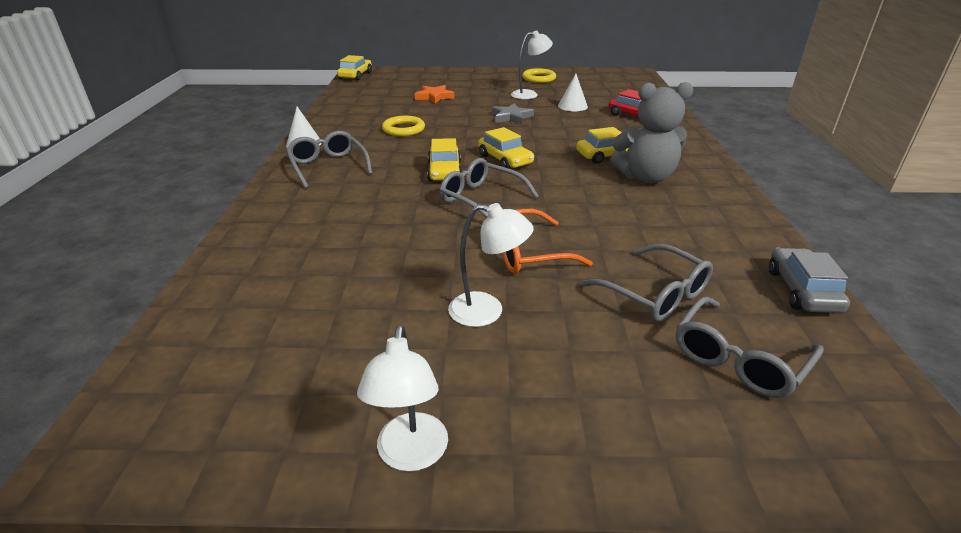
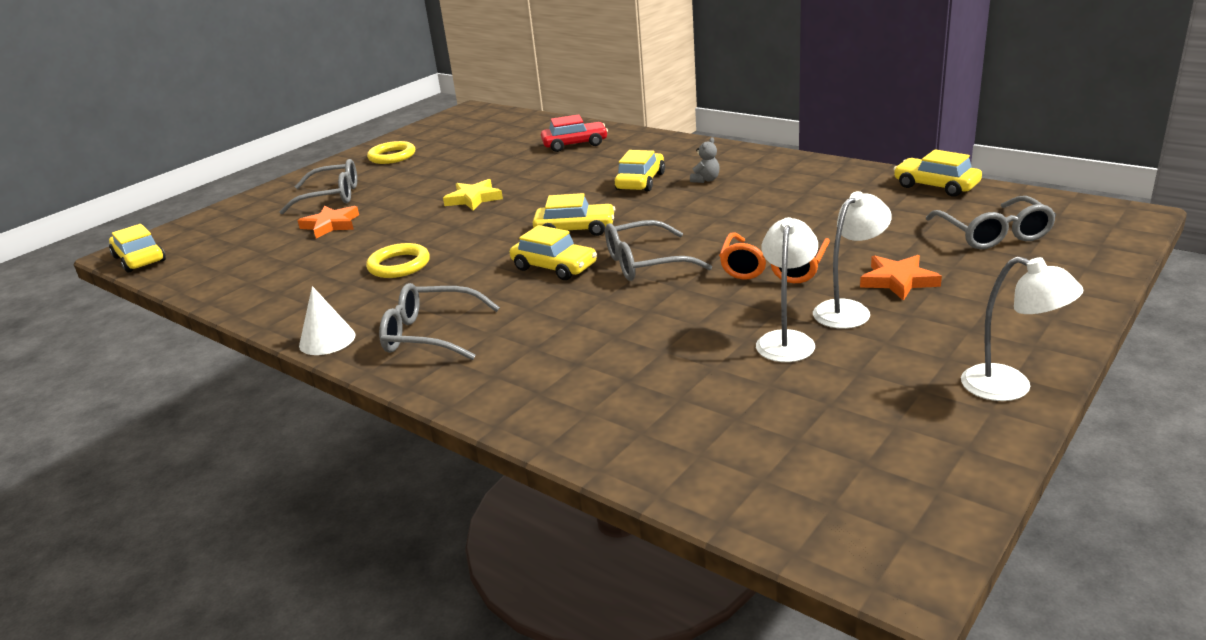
camera: 50 degrees left, 5 degrees down
(511, 117) = (474, 199): grey star -> yellow star
(529, 94) = (429, 173): white lamp -> white lamp (787, 340)
(567, 323) = (898, 281): none -> orange star
(572, 106) = (500, 162): white cone -> none
(645, 177) = (706, 180): grey teddy bear -> grey teddy bear, size x0.40
(655, 294) = (891, 235): grey glasses -> grey glasses (332, 197)
(802, 290) = (936, 186): grey car -> yellow car

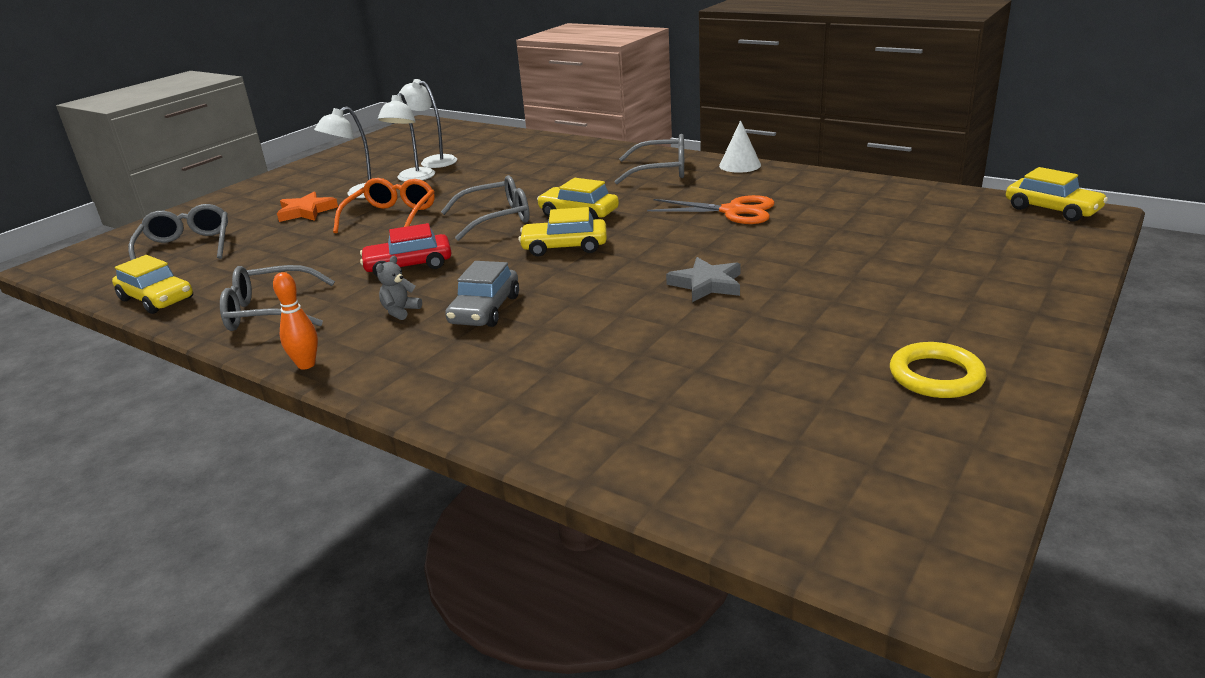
camera: 175 degrees right, 0 degrees up
(331, 225) = (868, 249): orange star -> none
(332, 197) = (930, 288): grey glasses -> grey glasses (269, 312)
(399, 265) = (733, 211): yellow ring -> orange scissors
(474, 199) = (706, 284): yellow star -> grey star
(575, 144) = (588, 397): red car -> red car (408, 265)
(640, 181) = (485, 310): yellow car -> grey car
(752, 152) = (306, 365): none -> orange bowling pin
(1010, 387) = (310, 166): white lamp -> white lamp (433, 161)

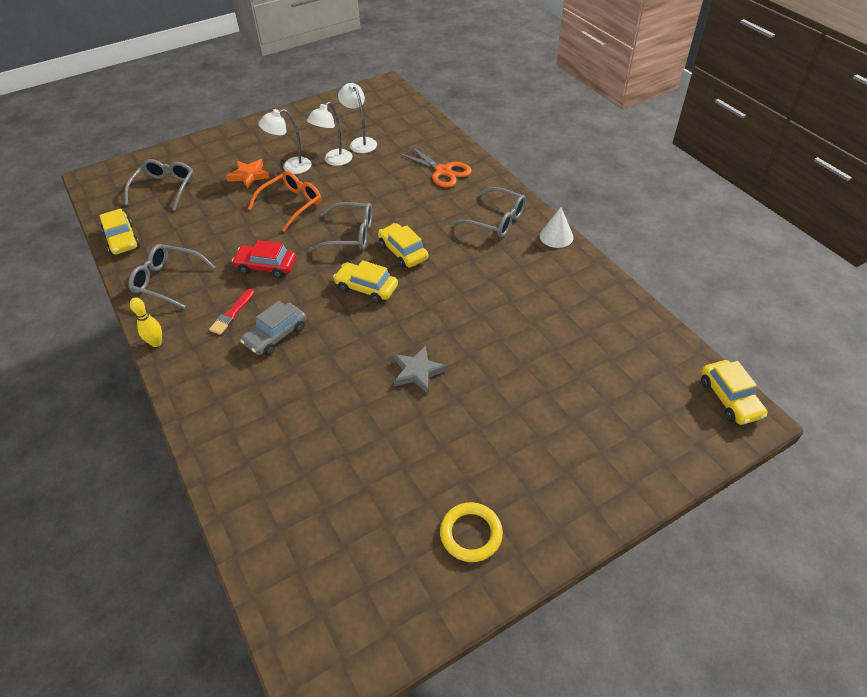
camera: 25 degrees right, 20 degrees up
(306, 365) = (156, 343): orange bowling pin -> yellow bowling pin
(400, 311) = (232, 314): grey teddy bear -> red brush
(733, 211) = (502, 295): orange scissors -> orange scissors (443, 171)

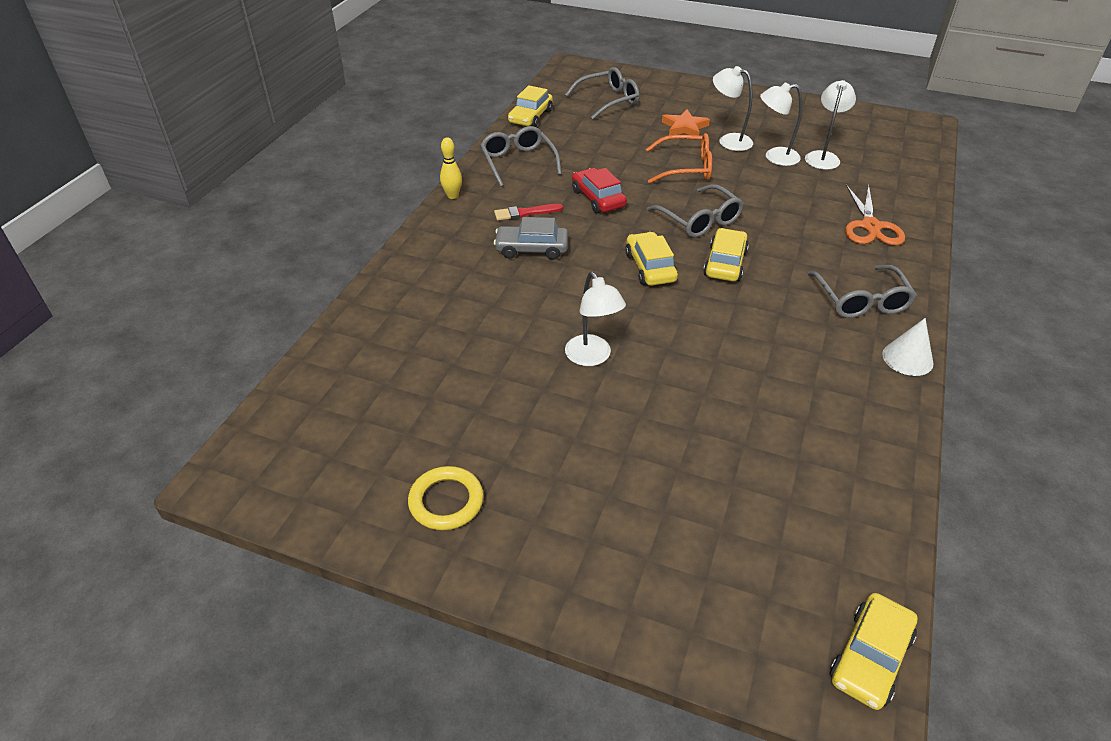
camera: 50 degrees right, 5 degrees down
(417, 371) = (592, 357): grey star -> white lamp

